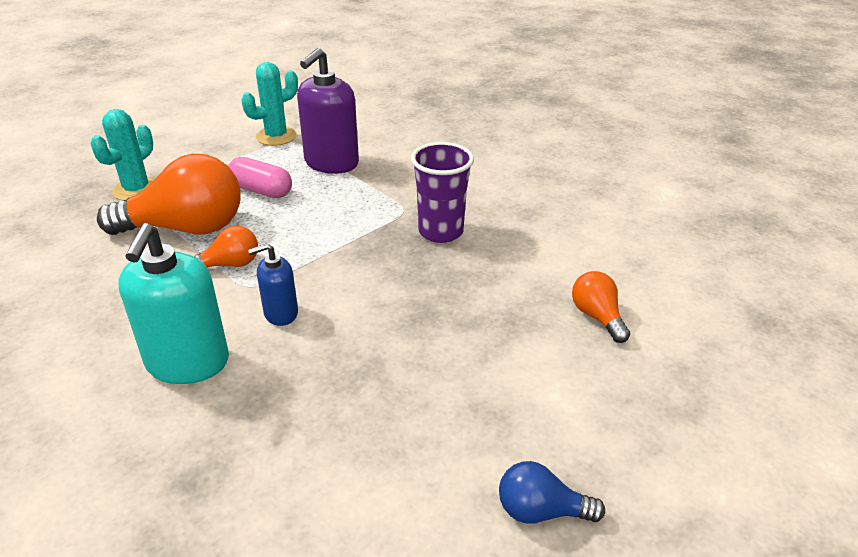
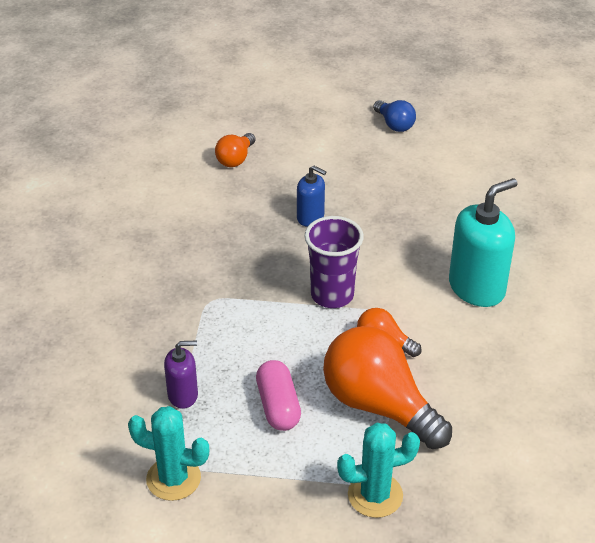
camera: 130 degrees left, 5 degrees up
(280, 313) = (393, 281): blue soap dispenser -> blue soap dispenser (310, 217)
(331, 163) = (183, 395): purple soap dispenser -> purple soap dispenser, size x0.55
(440, 232) = (218, 265): purple cup -> purple cup (332, 295)

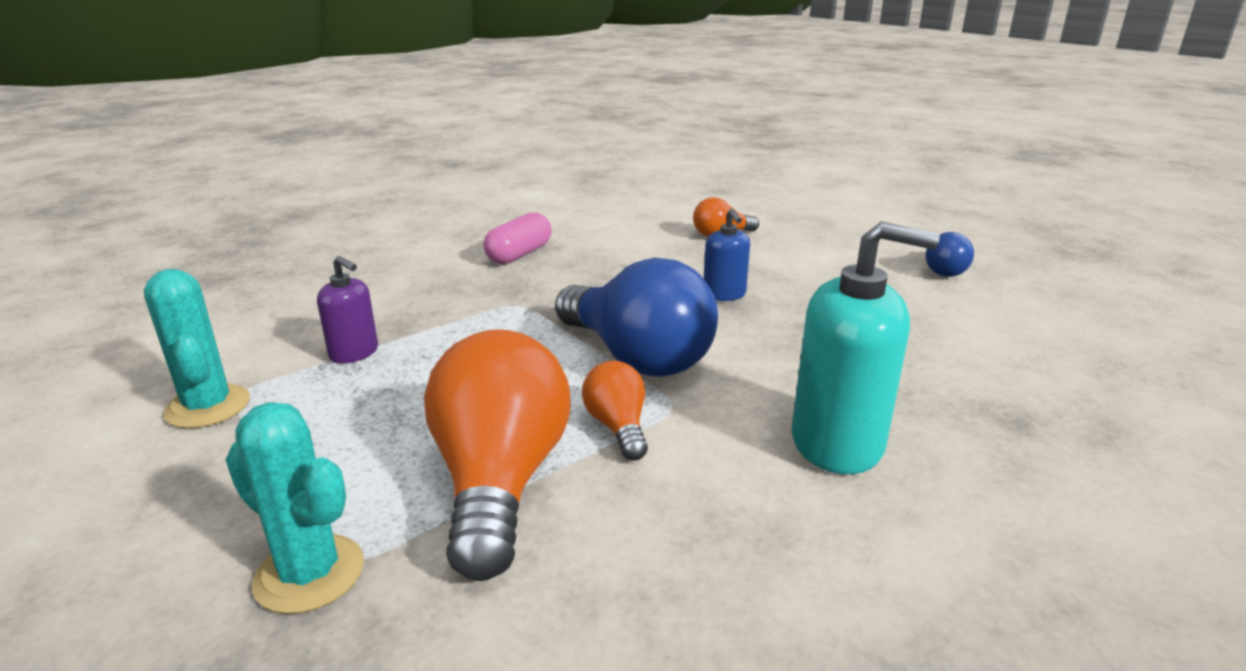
camera: 45 degrees right, 15 degrees down
(278, 406) = (405, 412): pink capsule -> pink capsule (519, 254)
(332, 295) = (637, 357): purple cup -> blue light bulb

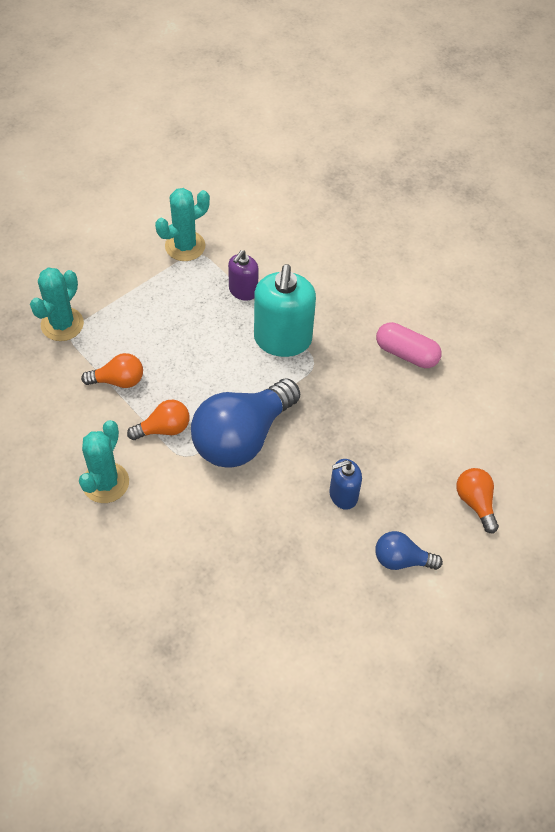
camera: 85 degrees right, 30 degrees up
(500, 481) = (118, 380): orange light bulb -> orange light bulb, size x0.49
(737, 491) = (105, 483): none -> turquoise cactus
(837, 443) = (146, 538): turquoise soap dispenser -> turquoise soap dispenser (282, 339)
(943, 270) = (412, 681): blue light bulb -> blue light bulb (401, 559)

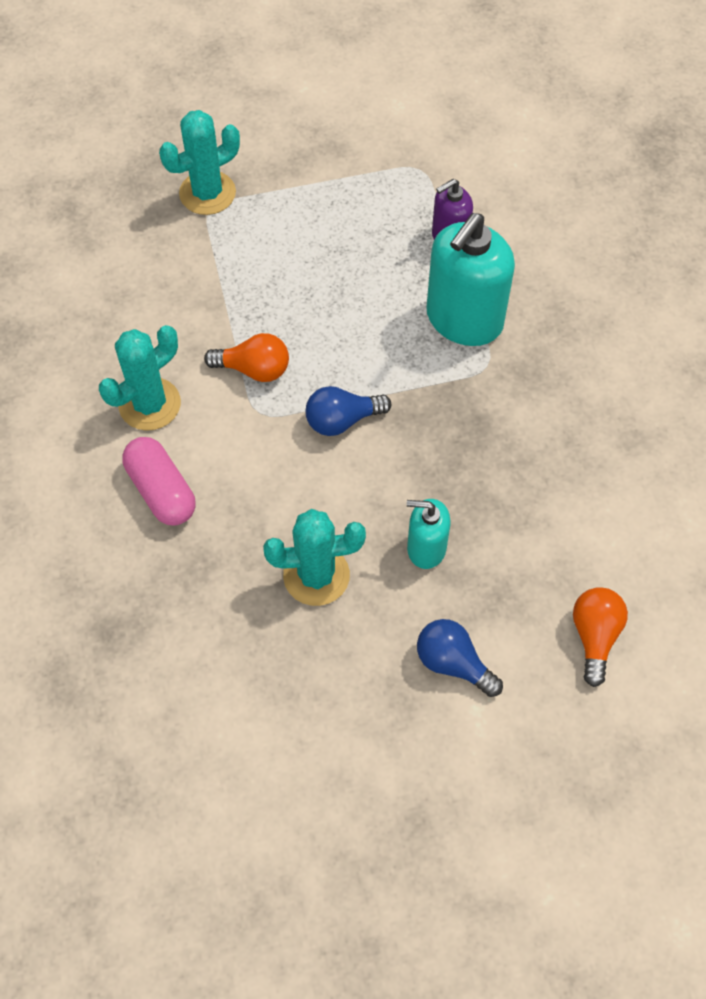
camera: 30 degrees right, 5 degrees up
(118, 380) = (234, 288): orange light bulb -> none
(185, 246) = (409, 153): turquoise cactus -> turquoise cactus (316, 575)
(242, 437) = (342, 420): blue light bulb -> blue light bulb, size x0.49
(343, 495) = (426, 548): blue soap dispenser -> turquoise soap dispenser
(406, 353) = (617, 403): pink capsule -> pink capsule (161, 491)

